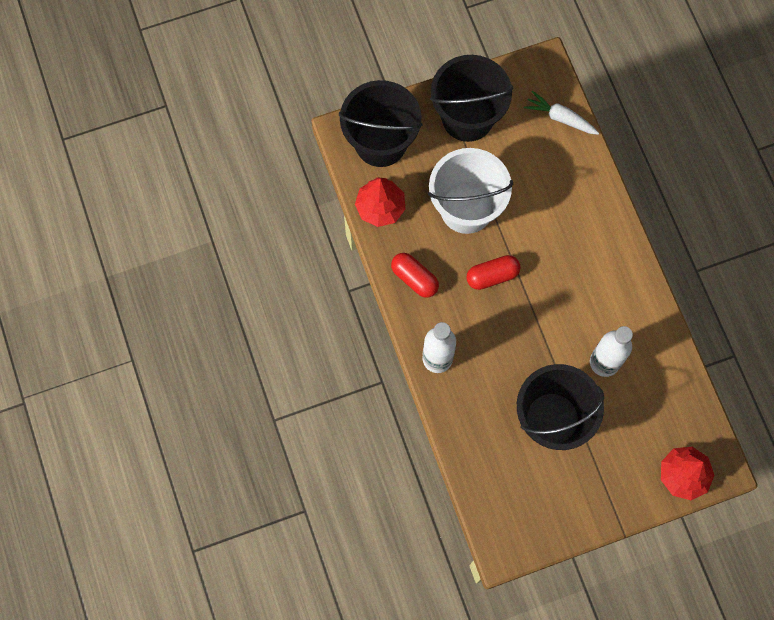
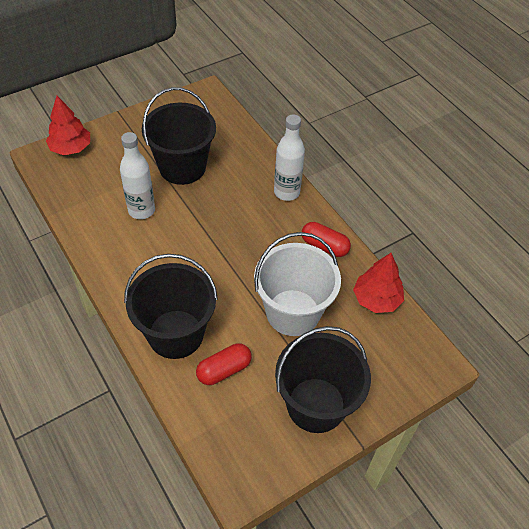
camera: 165 degrees right, 20 degrees down
(380, 142) = (399, 360): black bucket -> black bucket (175, 334)
(492, 276) = (254, 259): red capsule -> red capsule (224, 370)
(560, 118) = (212, 424): white carrot -> none

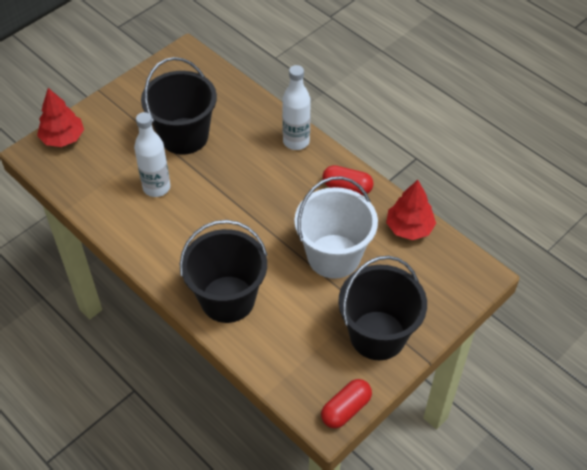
camera: 10 degrees left, 0 degrees up
(224, 370) = (283, 322): red capsule -> red capsule (345, 409)

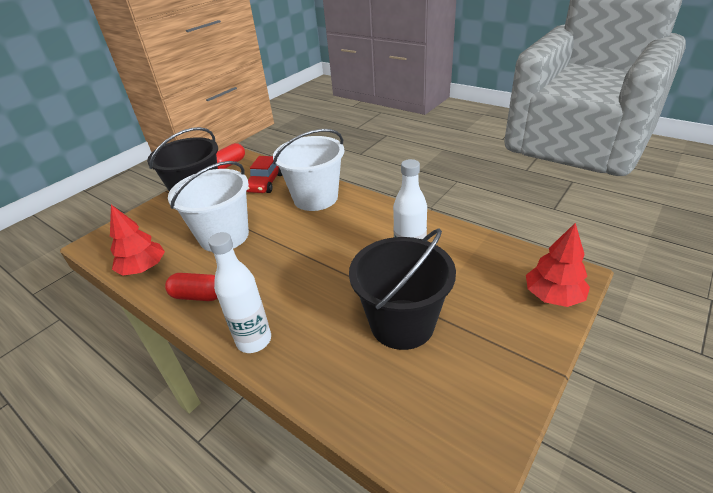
camera: 175 degrees right, 15 degrees down
(227, 299) = (315, 198): black bucket -> white bucket
(290, 346) = (265, 183): none -> red car

